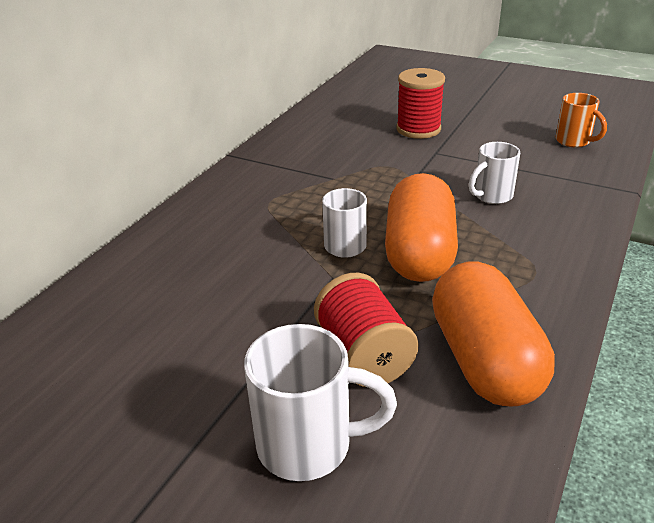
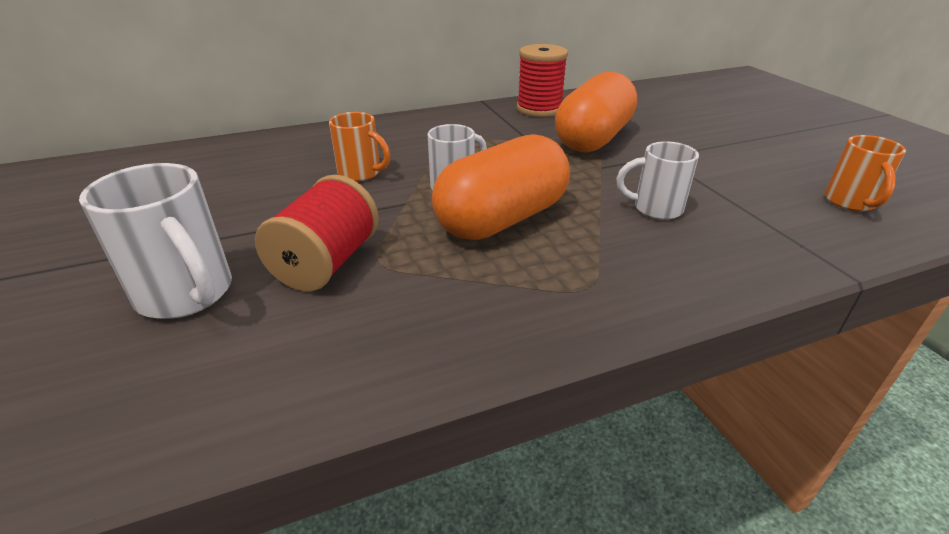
camera: 40 degrees right, 0 degrees up
(252, 271) = (361, 173): none -> orange mug
(418, 129) = (674, 134): red spool -> red spool (539, 109)
(484, 360) = (403, 324): orange capsule -> orange capsule (593, 139)

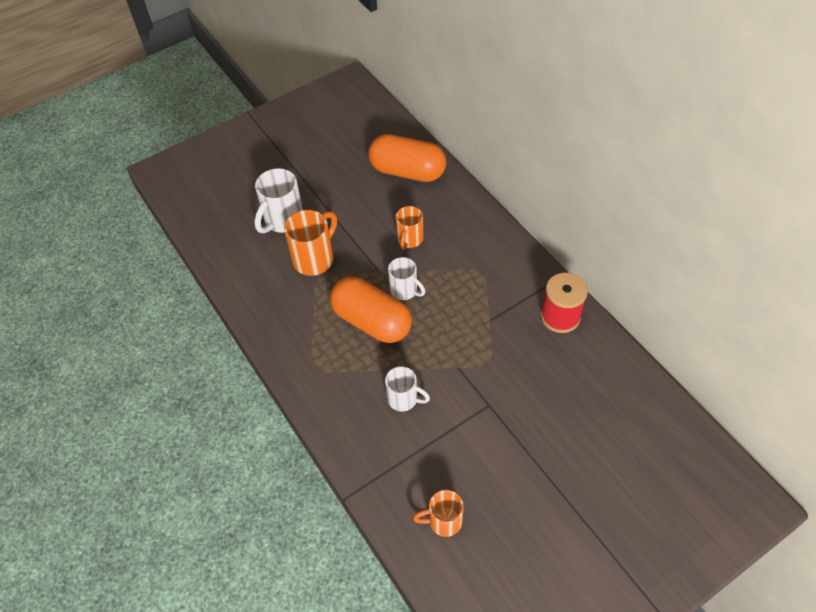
camera: 80 degrees right, 20 degrees up
(327, 263) = (314, 258): red spool -> orange mug
(593, 139) = (507, 359): orange capsule -> orange capsule (407, 171)
(655, 209) = (404, 399): white mug -> white mug turned 120 degrees clockwise

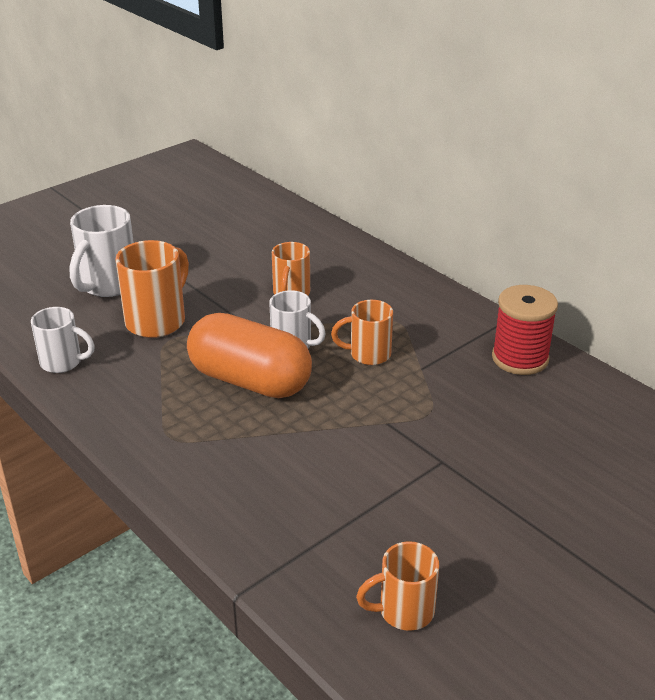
camera: 10 degrees left, 20 degrees down
(404, 399) = (312, 464): white mug -> white mug (63, 362)
(407, 171) = (277, 230): orange capsule -> none
(455, 303) = (368, 354): none -> orange mug

